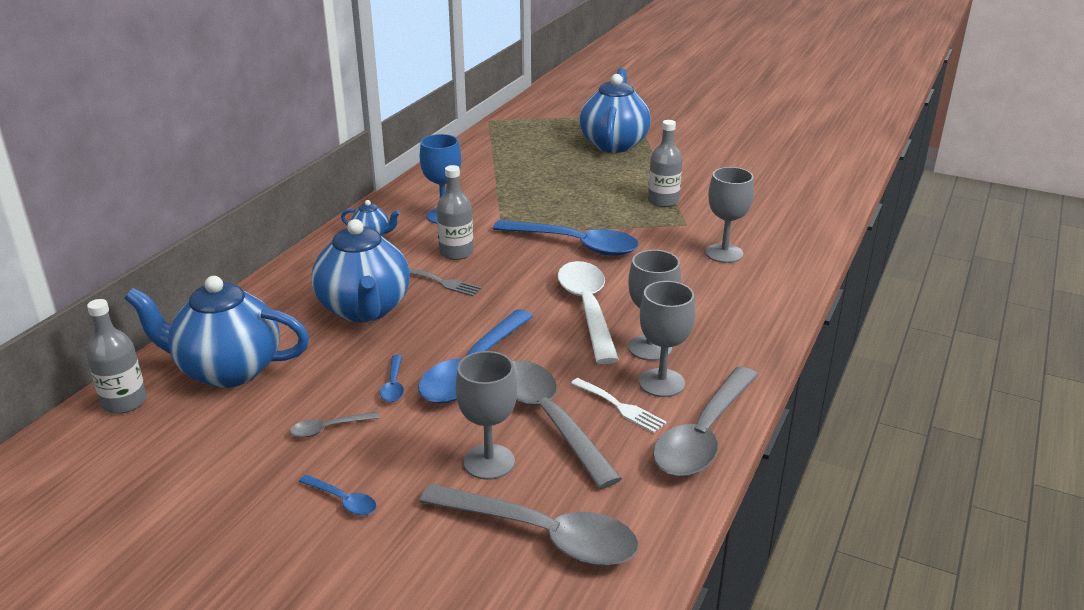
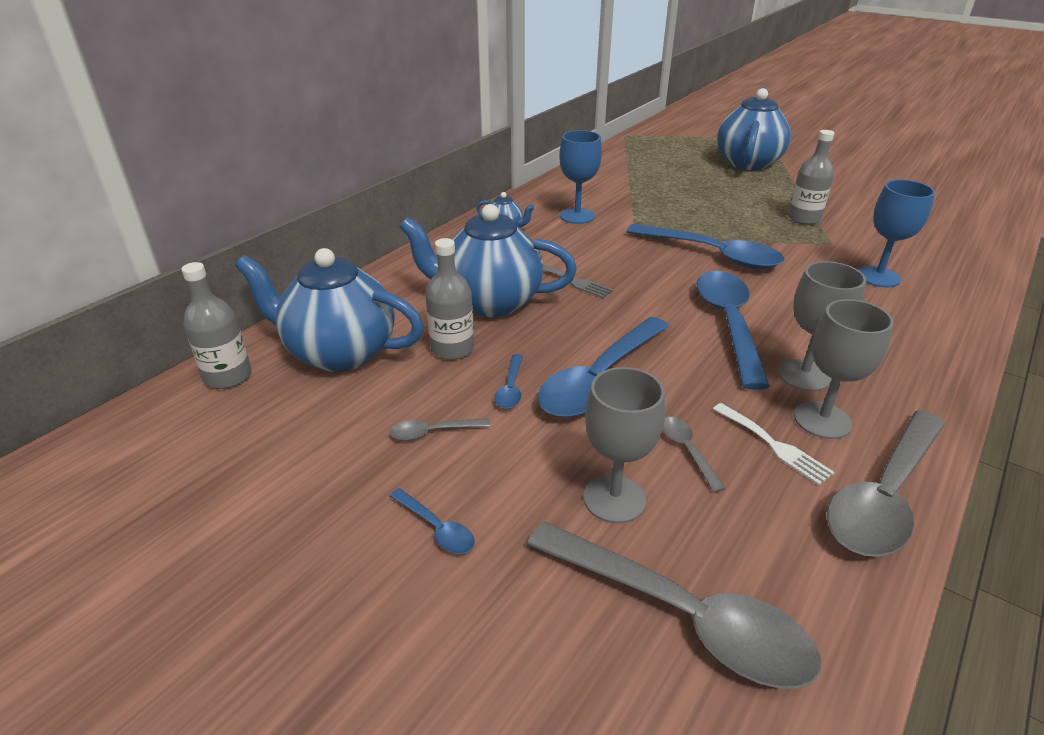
camera: 10 degrees right, 5 degrees up
(365, 309) = (489, 302): blue teapot -> blue teapot turned 105 degrees clockwise
(456, 252) = (588, 252): grey bottle -> grey bottle (452, 348)
(549, 419) = (687, 451): grey spoon -> grey spoon, size x0.43
(587, 309) = (728, 324): white spoon -> blue spoon
(724, 253) = (878, 277): grey goblet -> blue goblet

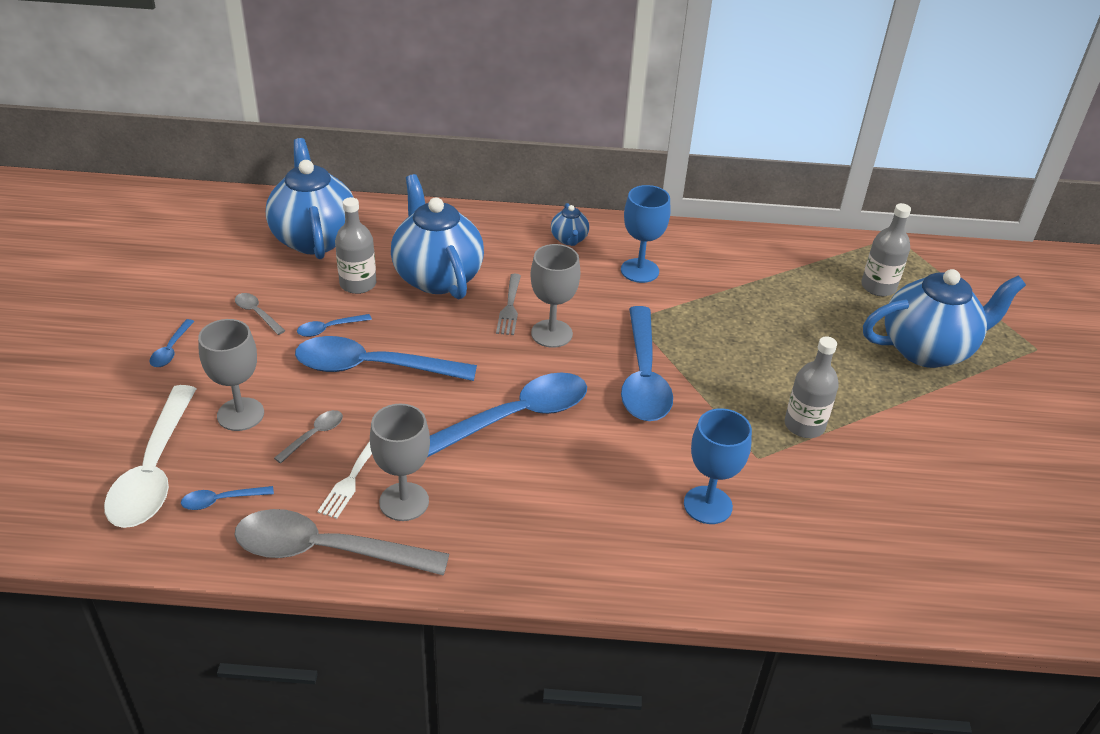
camera: 55 degrees right, 5 degrees up
(228, 376) = (256, 208): grey bottle -> grey bottle (878, 287)
(681, 615) = (154, 470): grey spoon -> white spoon
(769, 561) = (221, 500): none -> blue spoon
(803, 375) = (464, 480): grey goblet -> grey goblet (551, 333)

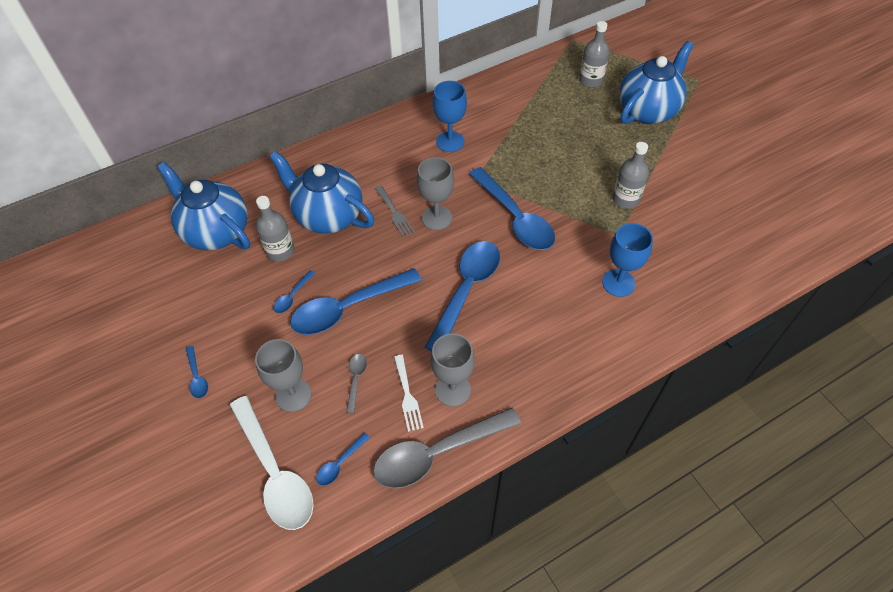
camera: 30 degrees left, 15 degrees up
(257, 313) = (231, 313): grey spoon -> none
(569, 239) = (388, 141): blue teapot -> none

